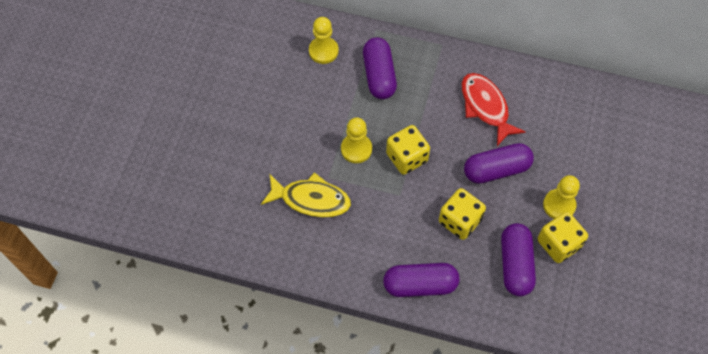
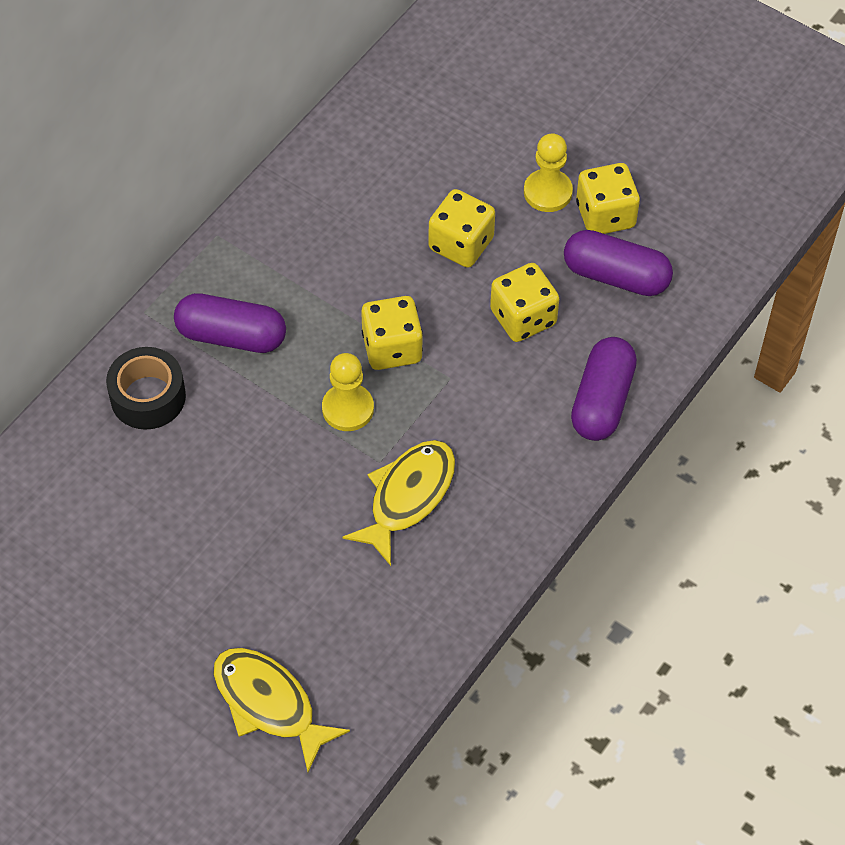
camera: 70 degrees left, 5 degrees down
(159, 175) = (269, 704): none -> yellow fish
(323, 51) = (148, 397): yellow pawn -> black tape
(486, 107) = (353, 219): red fish -> none
(496, 169) = (461, 244): purple capsule -> yellow dice

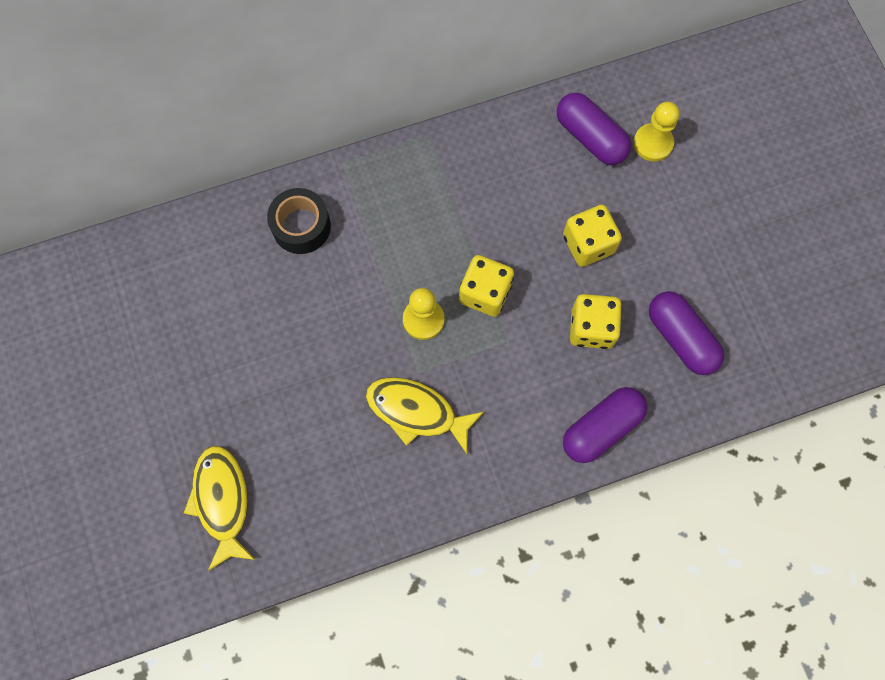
camera: 35 degrees right, 15 degrees up
(231, 336) = (385, 216): purple capsule -> purple capsule (590, 137)
(407, 497) = (417, 412): yellow fish -> yellow fish turned 135 degrees counterclockwise
(547, 192) = (678, 242): yellow pawn -> yellow pawn (653, 143)
(605, 215) = (707, 286): yellow dice -> none

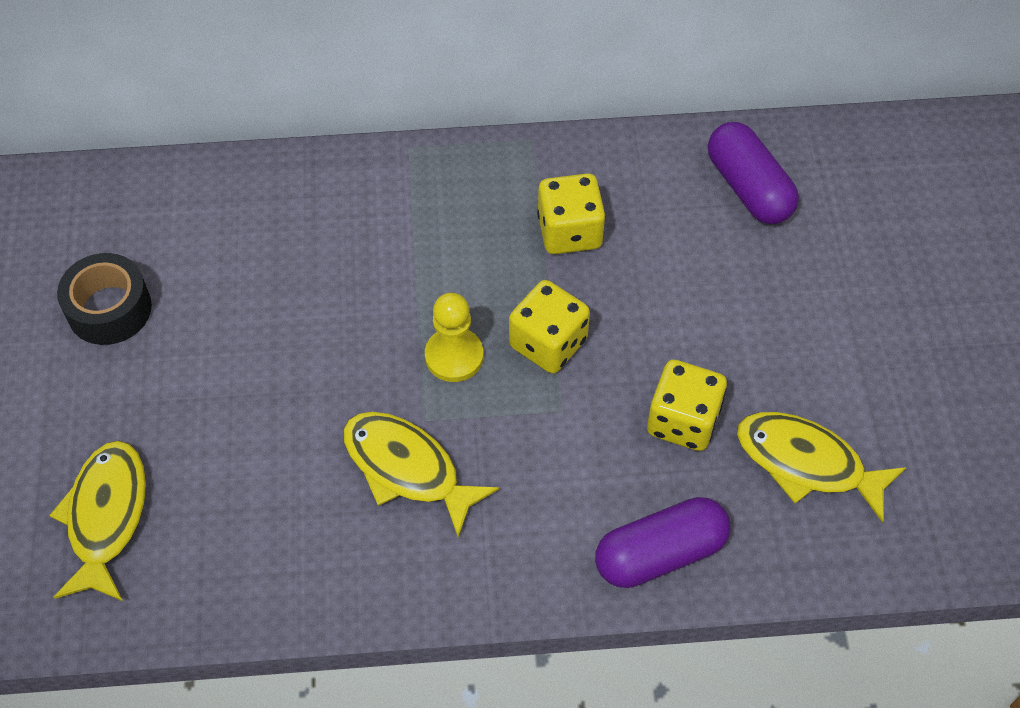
camera: 15 degrees right, 15 degrees down
(301, 226) = (330, 209): black tape -> black tape (109, 309)
(588, 244) = (708, 315): yellow dice -> yellow dice (569, 232)
(653, 143) = (833, 213): yellow pawn -> none
(680, 338) = (807, 463): purple capsule -> yellow fish

